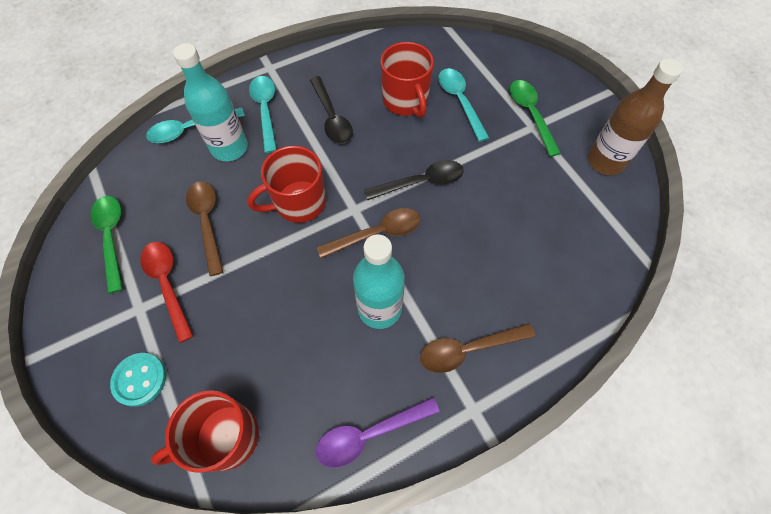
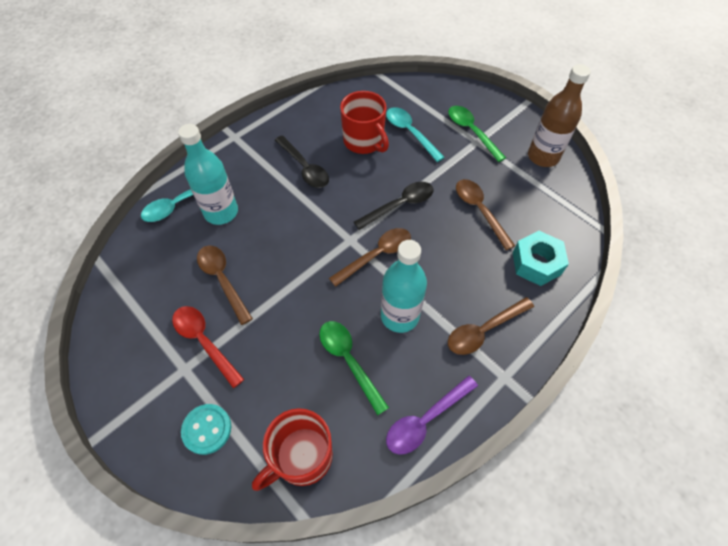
camera: 15 degrees left, 5 degrees down
(112, 237) = (137, 313): green spoon -> green spoon (349, 361)
(265, 110) = (243, 174): turquoise spoon -> none
(298, 203) = (300, 245): red mug -> none
(509, 209) = (479, 211): none -> brown spoon
(555, 286) = (536, 263): none -> turquoise nut

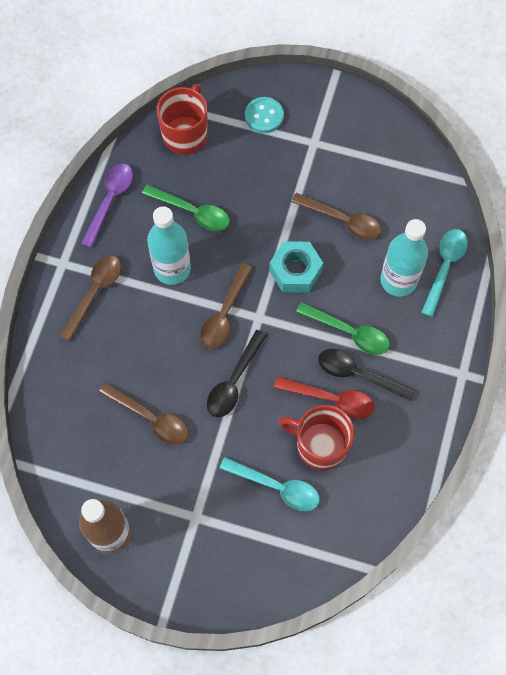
camera: 150 degrees right, 10 degrees up
(204, 341) = (315, 167): red spoon -> red spoon (331, 399)
(471, 132) = (208, 529): green spoon -> green spoon (349, 332)
(536, 263) = (72, 385): turquoise nut -> turquoise nut (295, 271)

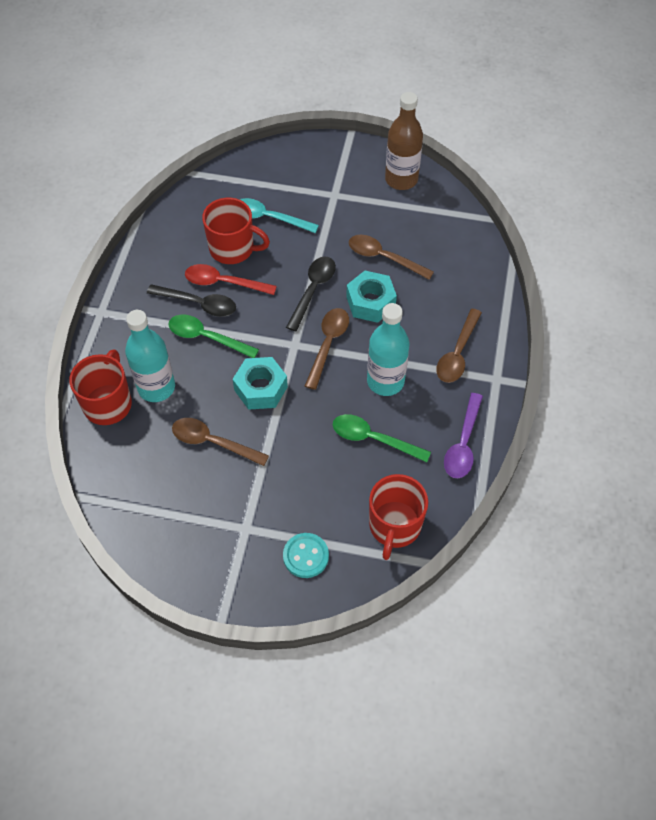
camera: 175 degrees right, 10 degrees down
(174, 361) = (370, 302): none -> turquoise nut
(444, 267) = (108, 403): turquoise spoon -> red mug

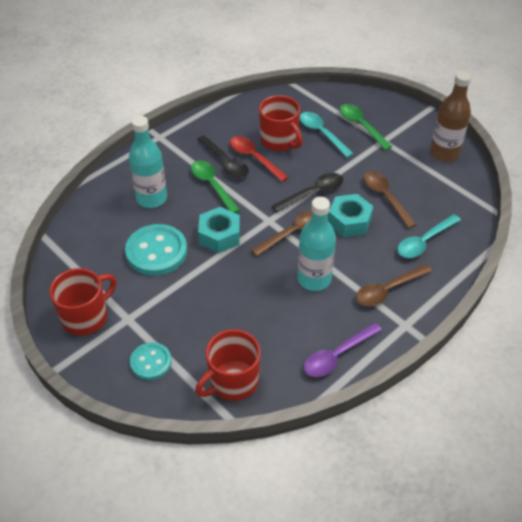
camera: 35 degrees right, 10 degrees down
(108, 403) = (113, 192): red mug -> red mug (86, 317)
(213, 442) = (156, 252): brown spoon -> turquoise button
(373, 439) = (270, 312): green spoon -> green spoon (361, 126)
(452, 285) = (424, 242): none -> turquoise spoon

